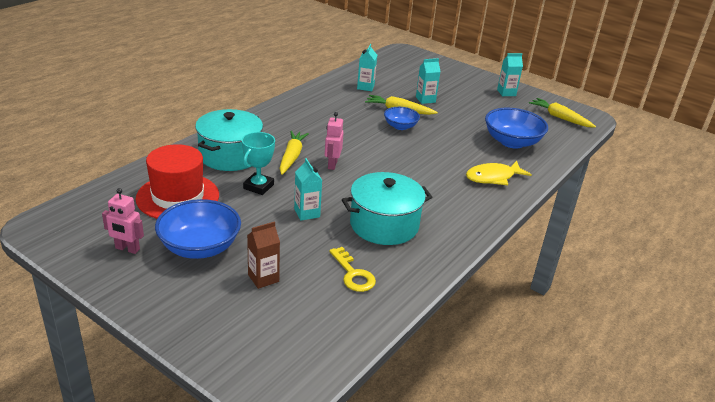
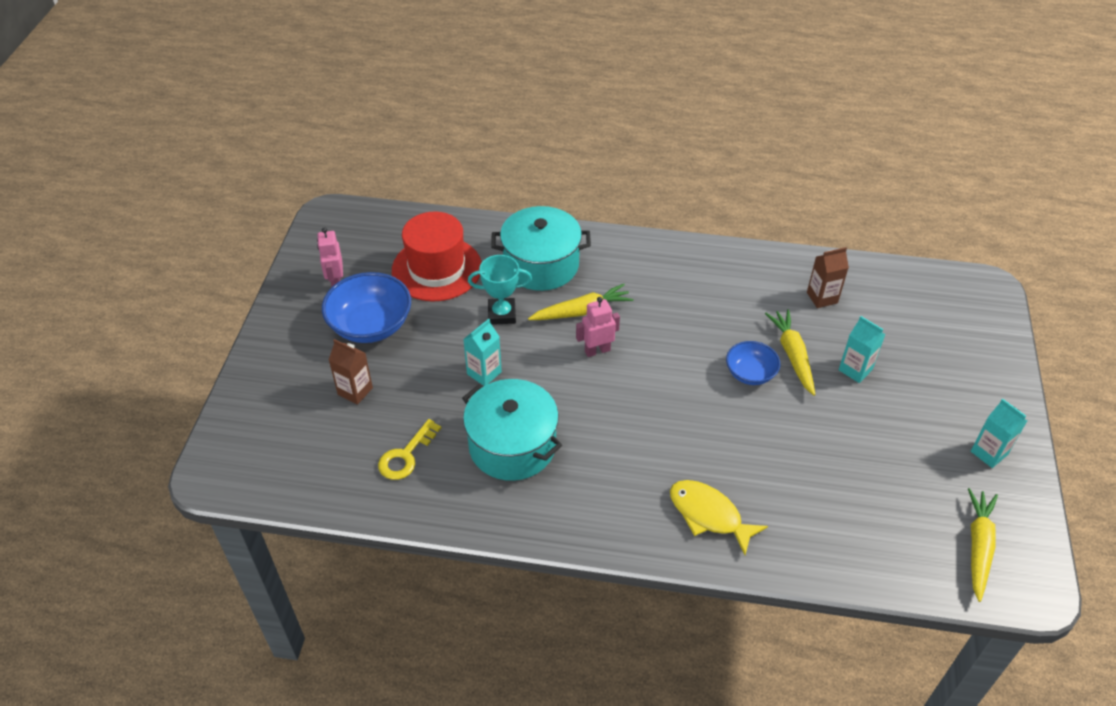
camera: 65 degrees right, 15 degrees up
(365, 87) = (822, 298): turquoise carton -> brown carton
(512, 142) = (831, 507): blue bowl -> none

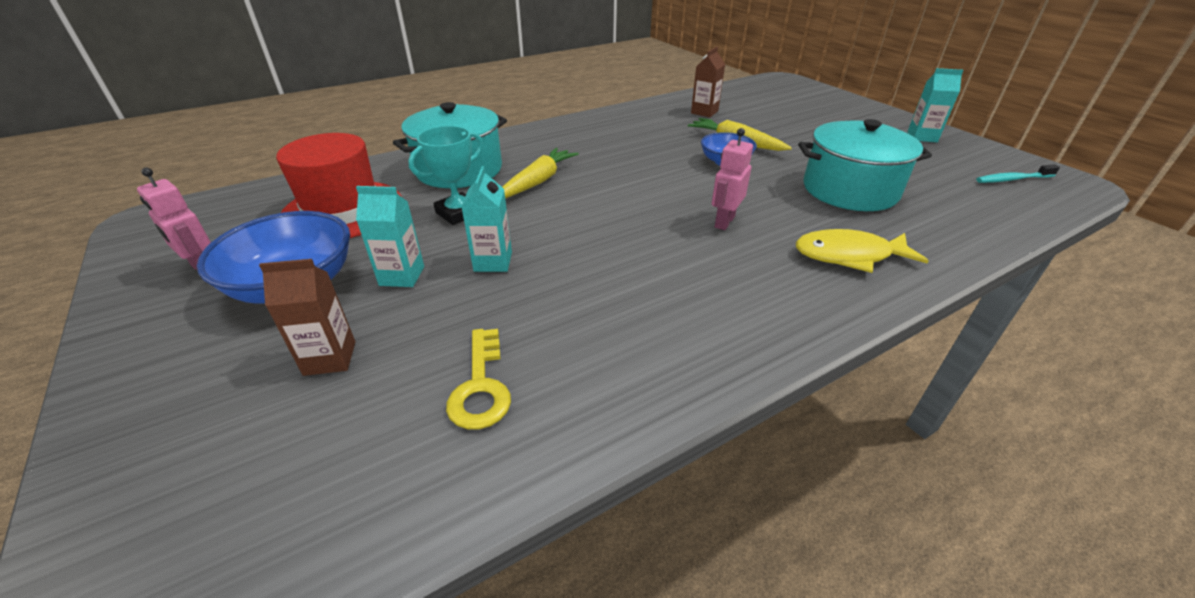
camera: 40 degrees left, 10 degrees down
(512, 445) = (602, 303): turquoise pot -> turquoise pot (849, 190)
(597, 350) = (587, 198): pink robot -> pink robot (724, 222)
(855, 370) = (784, 133): turquoise carton -> turquoise carton (402, 276)
(978, 547) = (1012, 179): yellow carrot -> turquoise toothbrush

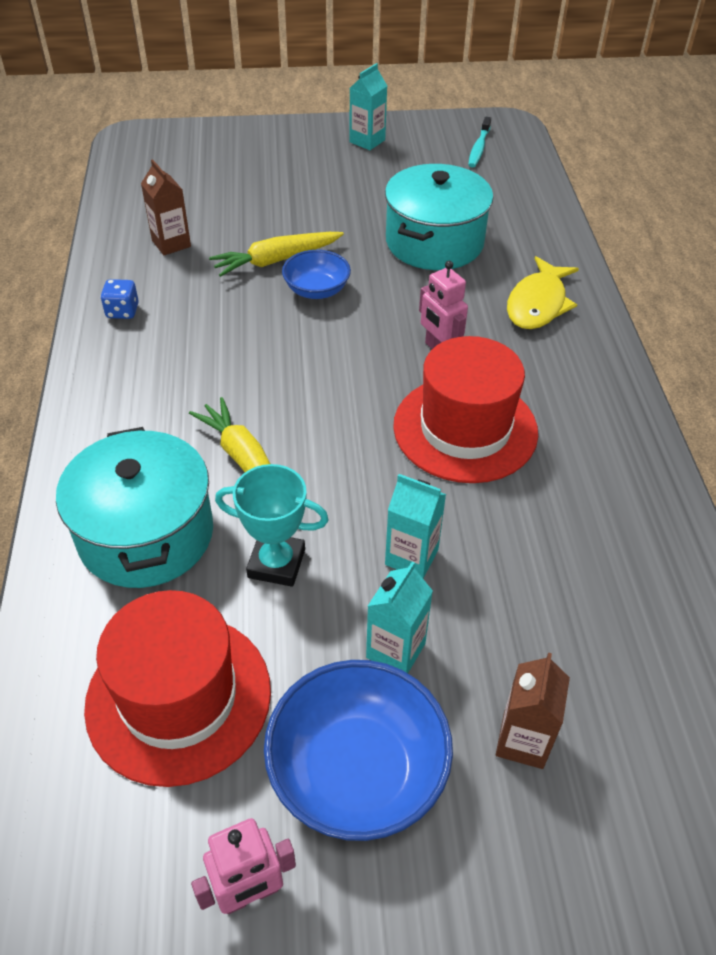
camera: 65 degrees left, 10 degrees up
(458, 213) = (276, 563): turquoise trophy -> turquoise trophy turned 60 degrees counterclockwise
(481, 387) = (612, 618): yellow key -> none
(629, 117) = (122, 311): none -> blue dice
(647, 254) = (465, 429): none -> red hat

